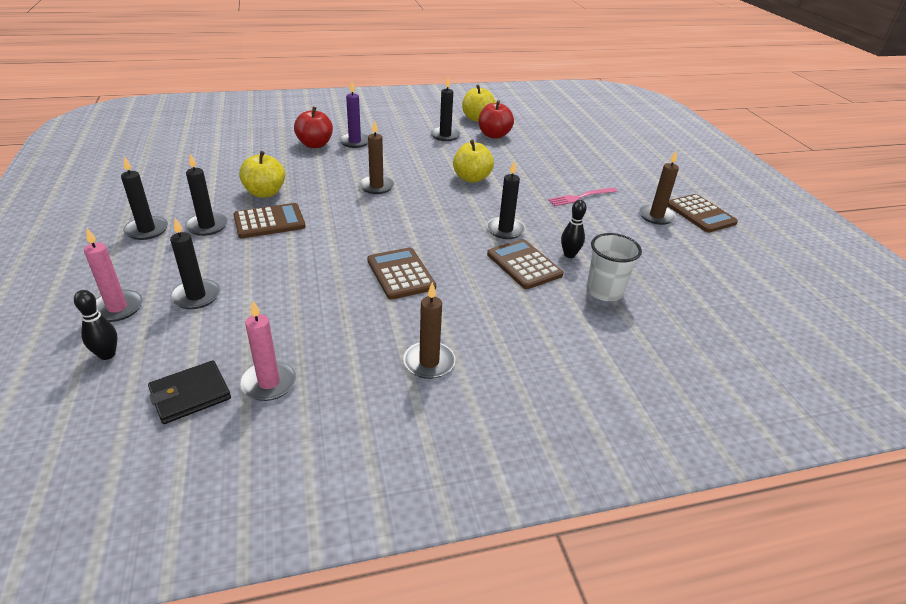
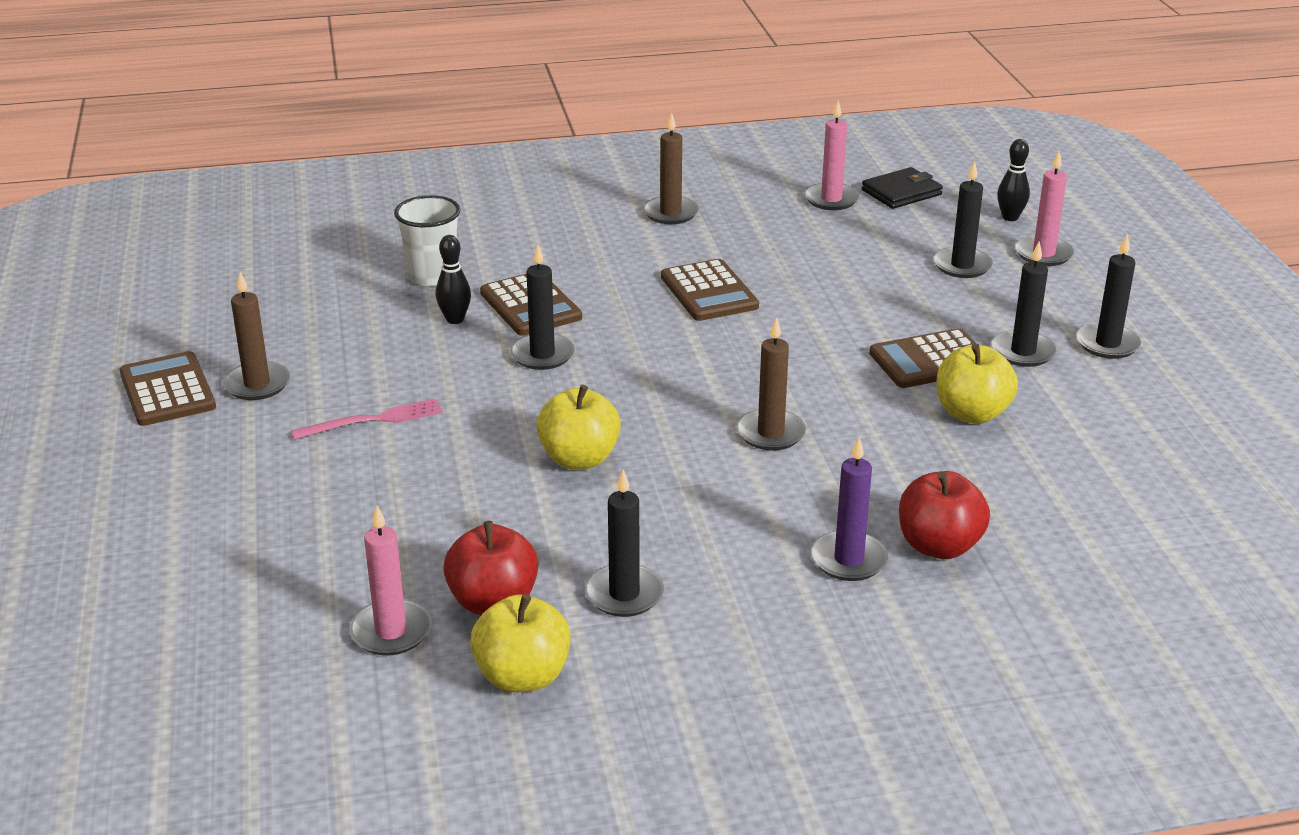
camera: 175 degrees left, 5 degrees down
(527, 129) = (391, 632): none -> pink candle

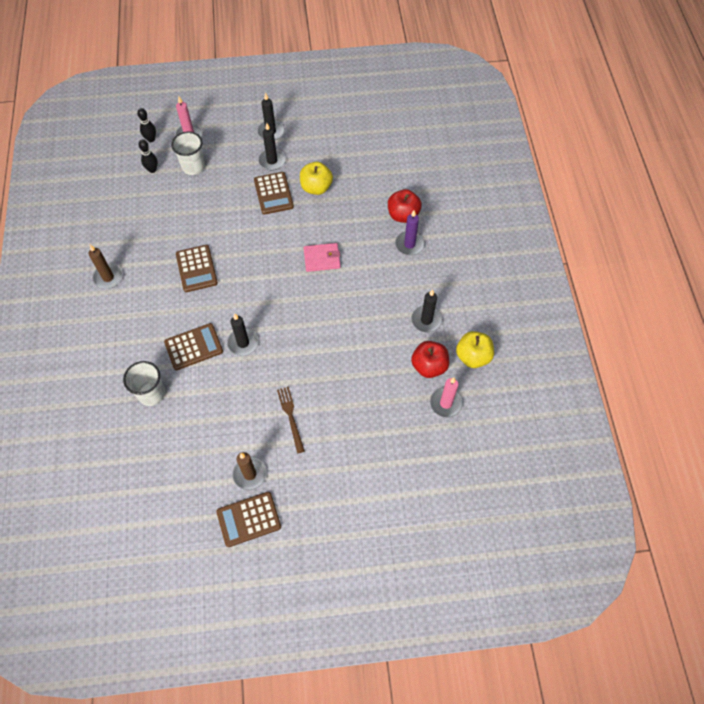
camera: 85 degrees left, 30 degrees up
(373, 420) = (291, 417): pink fork -> brown fork
(455, 319) = (201, 382): black bowling pin -> black bowling pin (152, 170)
(579, 459) = (333, 331): yellow apple -> none
(709, 292) = (196, 269): brown calculator -> brown calculator turned 90 degrees clockwise
(770, 433) = (322, 258): brown candle -> pink wallet
(831, 199) = (112, 206): pink candle -> none
(901, 192) = (112, 176): black wallet -> none
(962, 265) = (193, 166): black candle -> white cup

